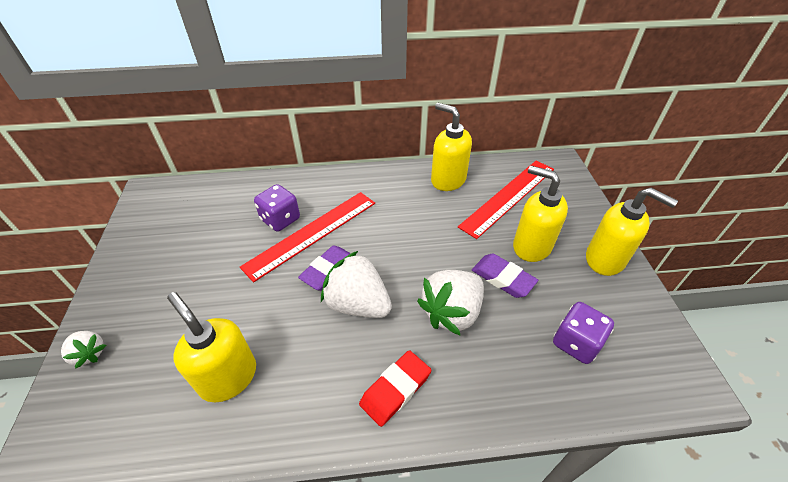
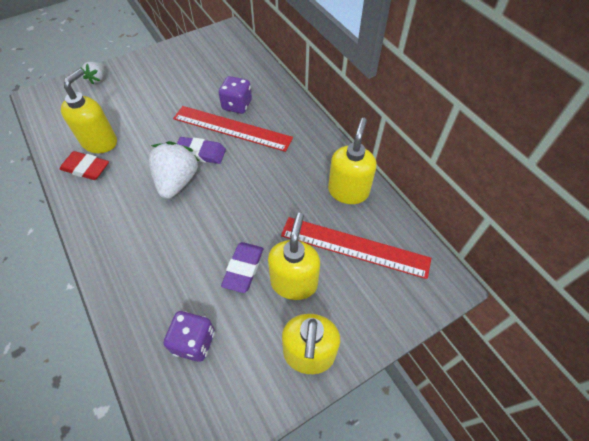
camera: 65 degrees right, 10 degrees up
(395, 389) = (115, 229): red eraser -> red eraser (86, 168)
(452, 312) = (192, 242): white strawberry -> none

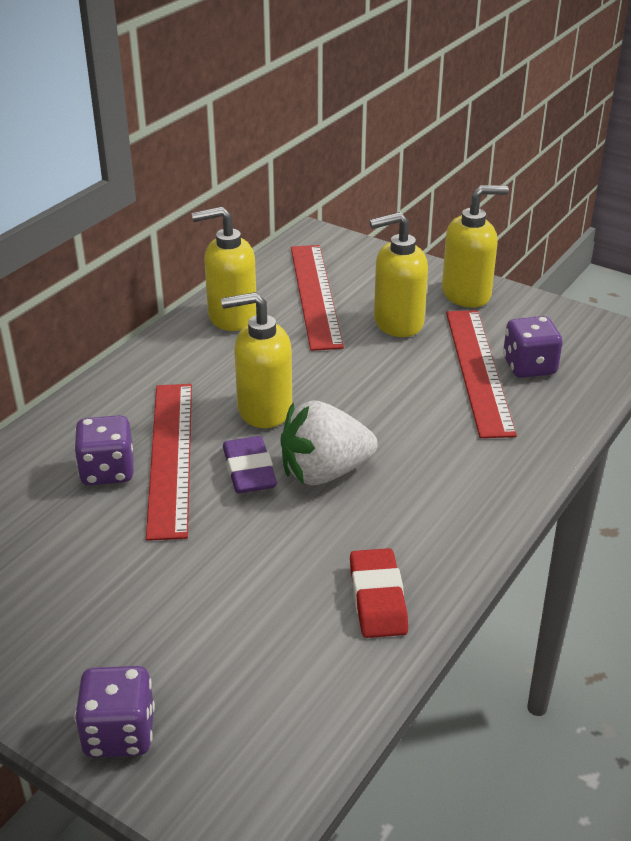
camera: 115 degrees left, 20 degrees down
(98, 79) = (119, 733): white strawberry -> purple dice
(100, 142) = (306, 614): yellow soap dispenser -> yellow soap dispenser (264, 409)
(211, 304) = (478, 370): none -> red ruler
(243, 268) = (412, 362): purple eraser -> none

